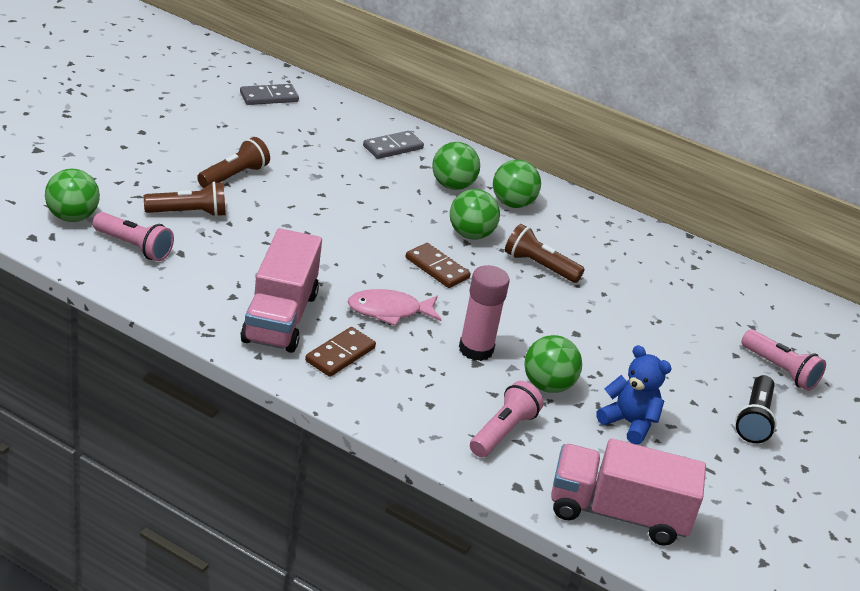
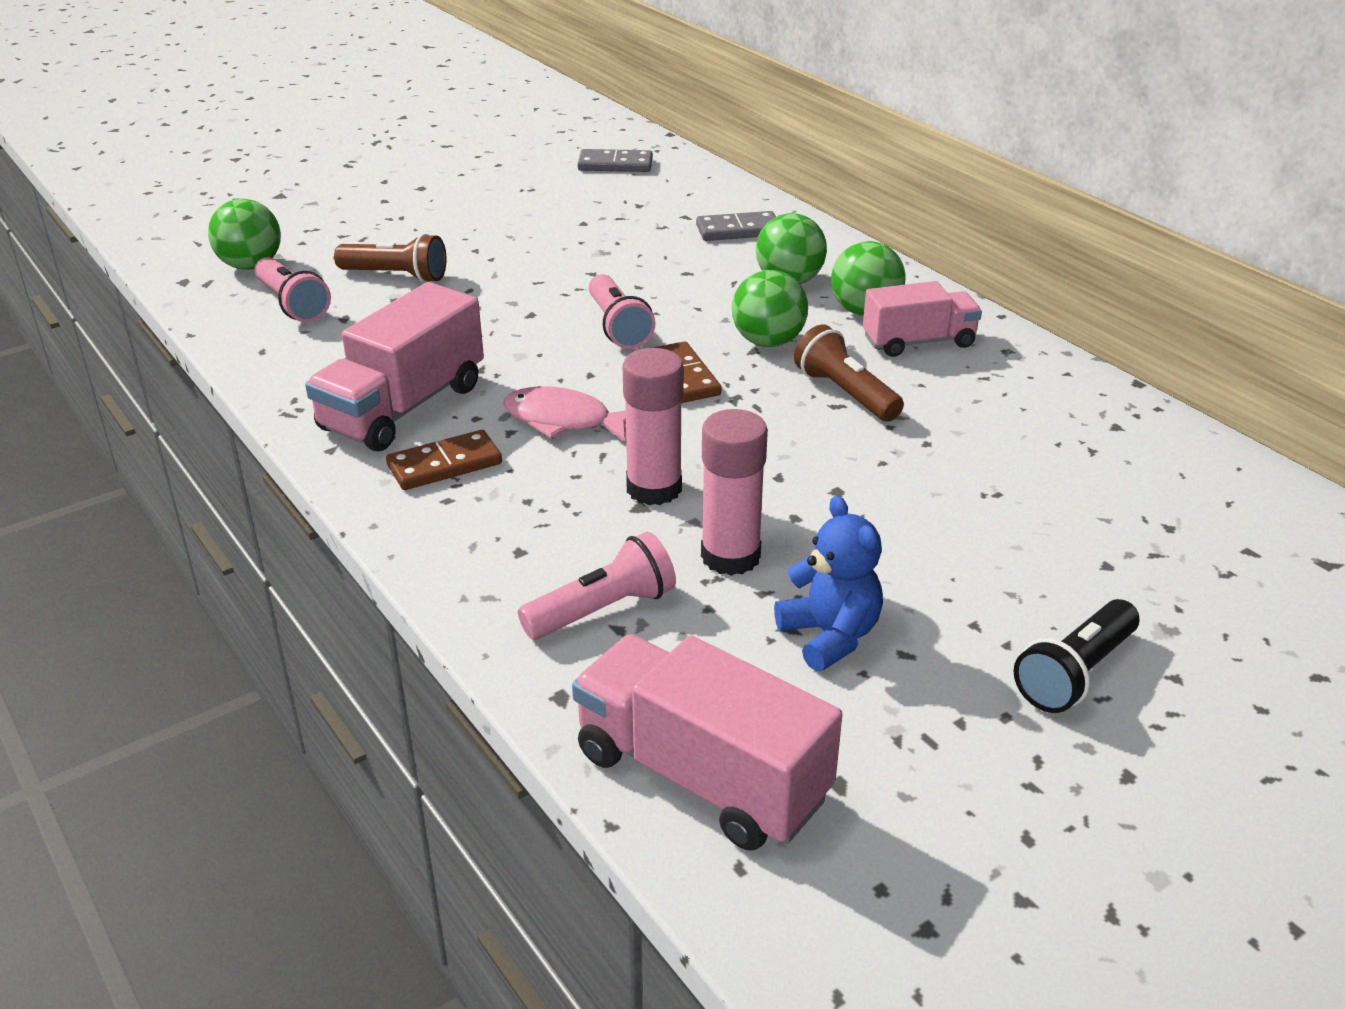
camera: 30 degrees right, 0 degrees up
(234, 176) = (492, 242): brown flashlight -> none
(547, 385) = (730, 556): green ball -> pink glue stick
(557, 223) = (918, 342): none -> pink truck
(780, 370) = (1181, 602): pink flashlight -> pink flashlight (618, 327)

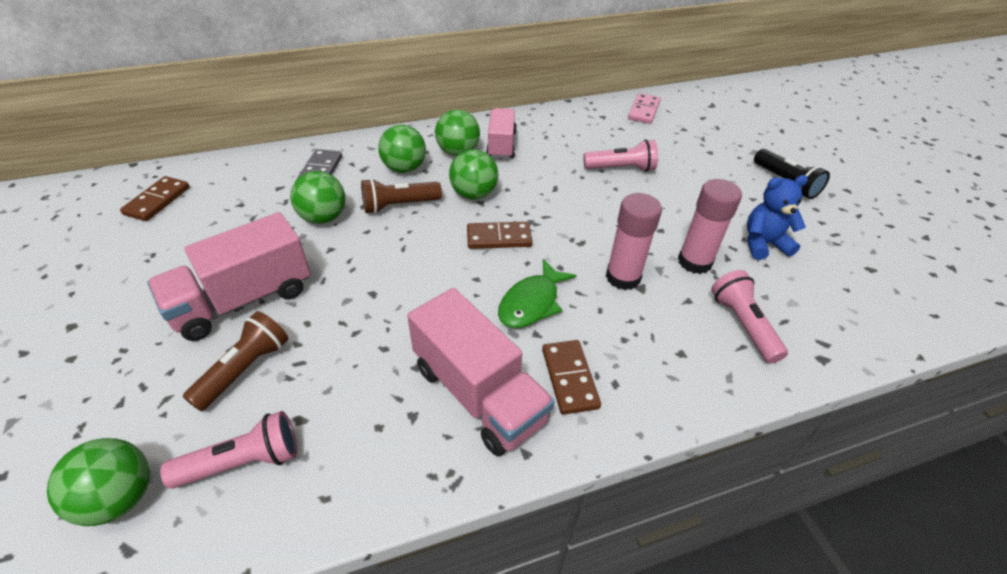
camera: 75 degrees left, 10 degrees up
(564, 420) = (532, 303): pink fish -> green fish
(615, 165) = (157, 201): grey domino -> brown domino
(618, 327) = (419, 252): pink flashlight -> pink flashlight (621, 168)
(646, 255) = (323, 218): none -> green ball
(701, 776) = (876, 314): pink truck -> pink truck (243, 300)
(845, 393) = (544, 182): brown flashlight -> brown flashlight (399, 205)
(1192, 472) = (644, 111): none -> pink domino

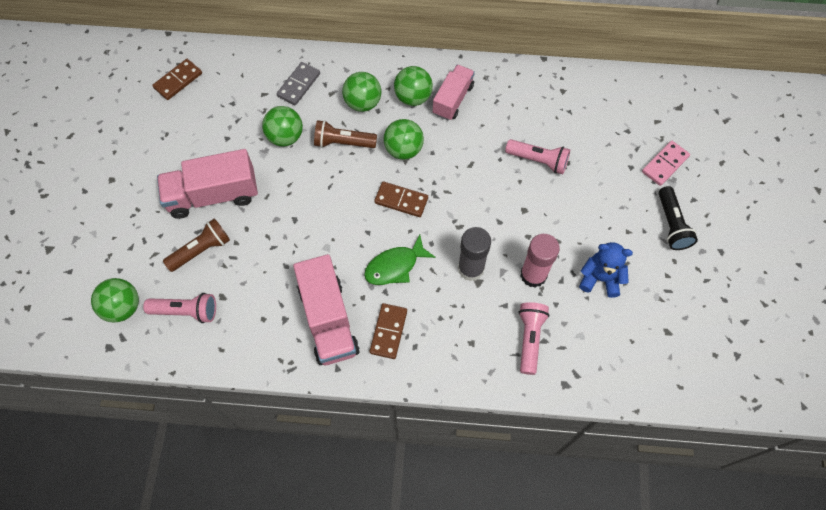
camera: 25 degrees right, 20 degrees up
(623, 277) = (471, 269): pink glue stick -> grey glue stick
(644, 111) = (606, 95): pink domino -> pink domino (665, 164)

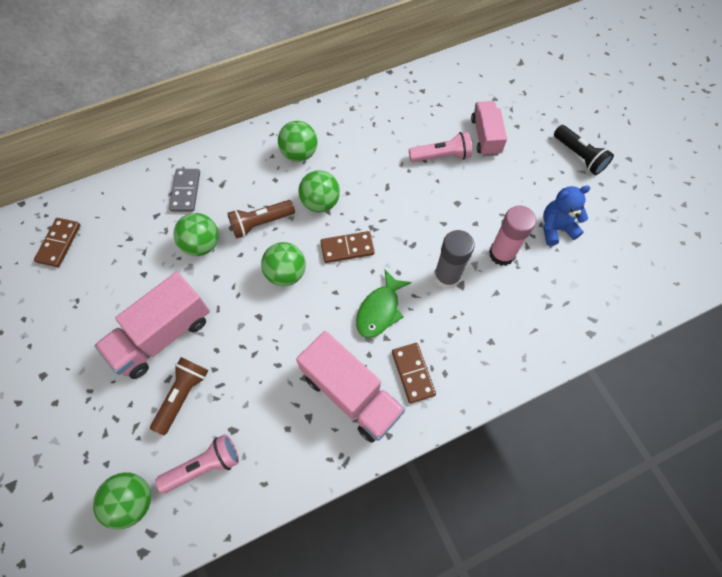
camera: 30 degrees left, 0 degrees up
(363, 103) = (257, 179): green ball -> green ball (286, 273)
(453, 100) = (336, 139): pink truck -> pink truck (485, 136)
(529, 338) = (536, 310): pink flashlight -> none
(665, 164) = (541, 111): pink domino -> none

